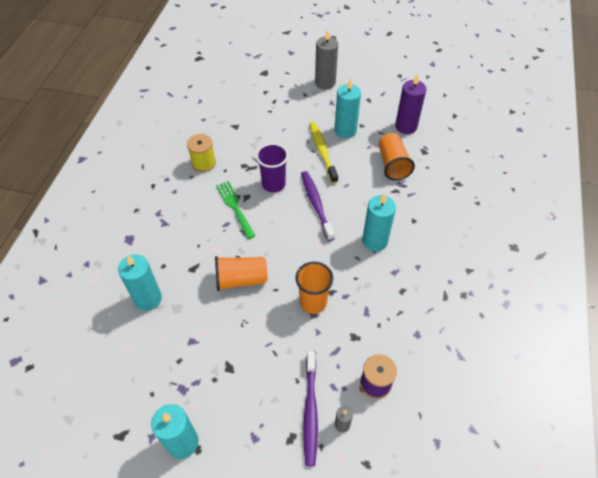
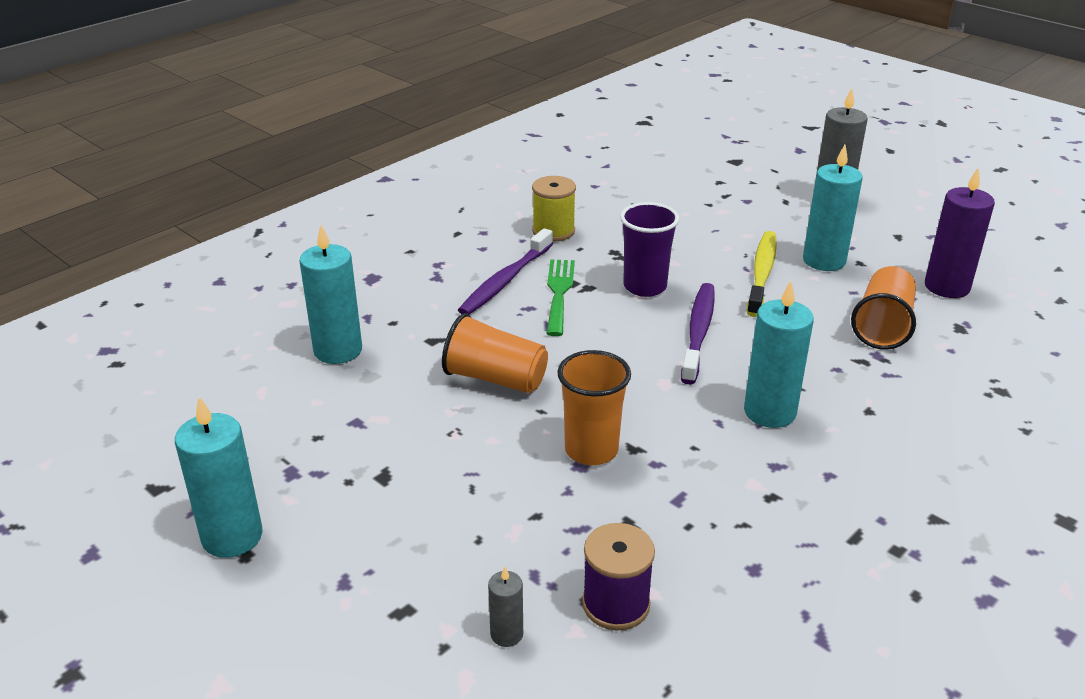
camera: 30 degrees right, 20 degrees down
(310, 411) = (466, 589): purple toothbrush -> purple toothbrush (505, 280)

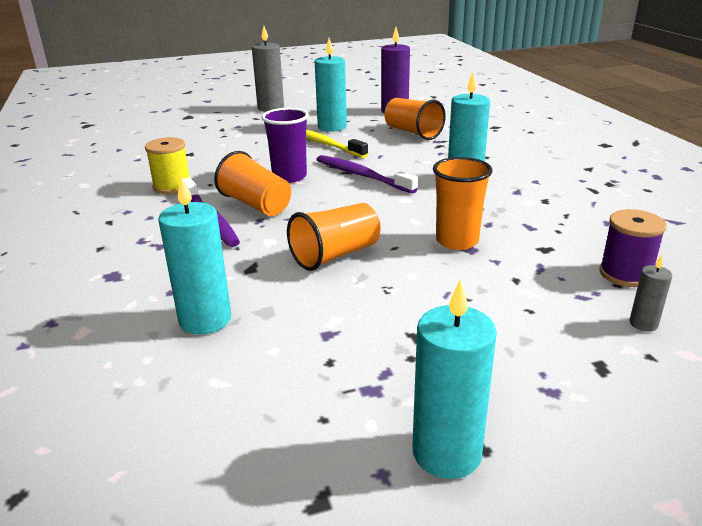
camera: 60 degrees left, 5 degrees down
(559, 293) = (256, 205): green fork -> orange cup

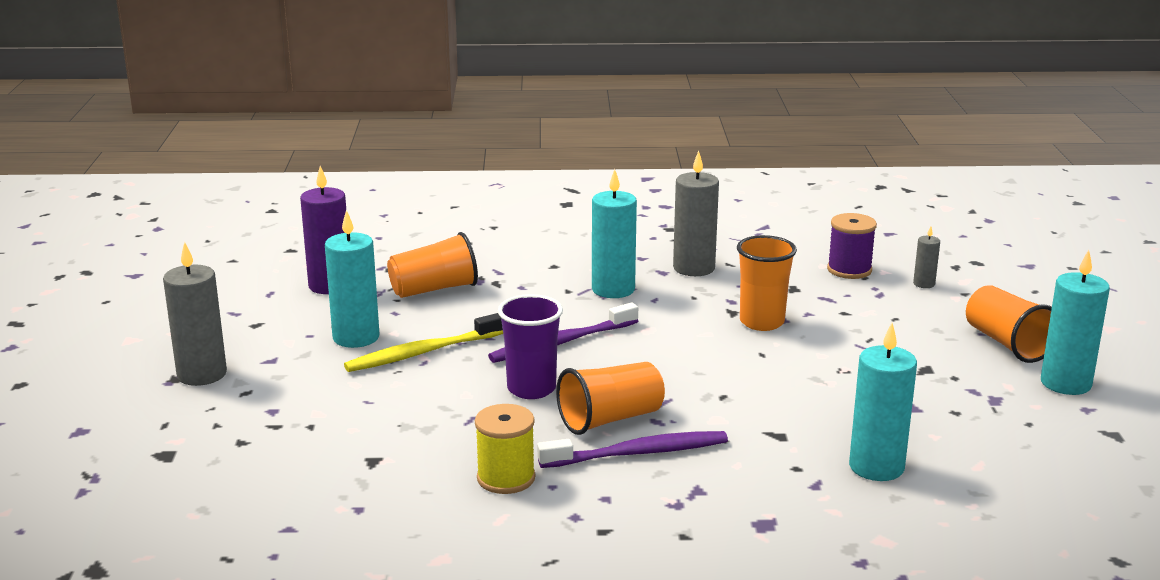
camera: 75 degrees left, 5 degrees down
(335, 255) = (766, 385): orange cup -> orange cup (1007, 344)
(538, 202) = (694, 268): none -> grey candle

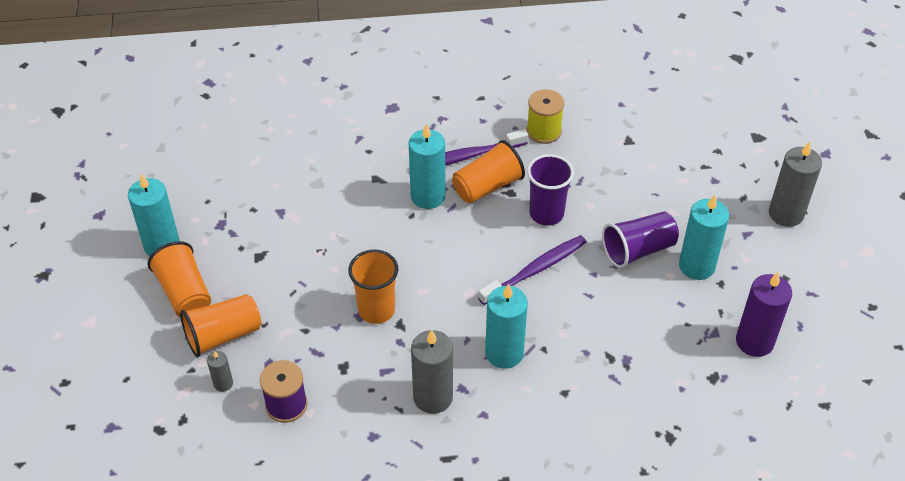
camera: 175 degrees right, 25 degrees up
(422, 353) = (638, 250): yellow toothbrush -> purple cup
(434, 289) = (661, 342): orange cup -> orange cup (223, 335)
(876, 467) = (319, 154): turquoise candle -> turquoise candle (428, 196)

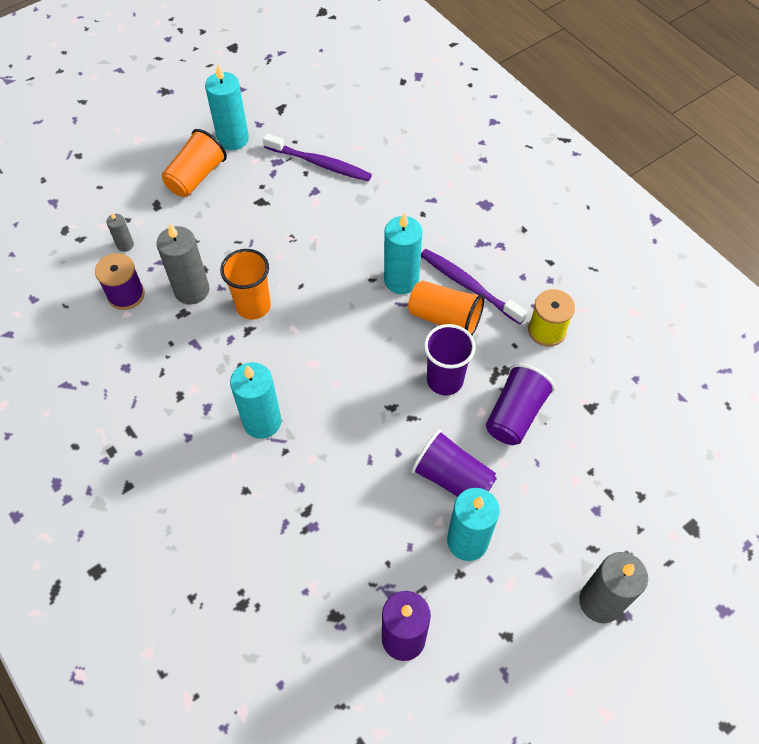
camera: 60 degrees right, 10 degrees up
(223, 335) = (170, 221): orange cup -> none
(433, 397) = (186, 390): grey candle -> grey candle (192, 290)
(535, 270) = (371, 402): purple toothbrush -> purple toothbrush (320, 163)
(606, 186) = (515, 414): none -> purple cup

